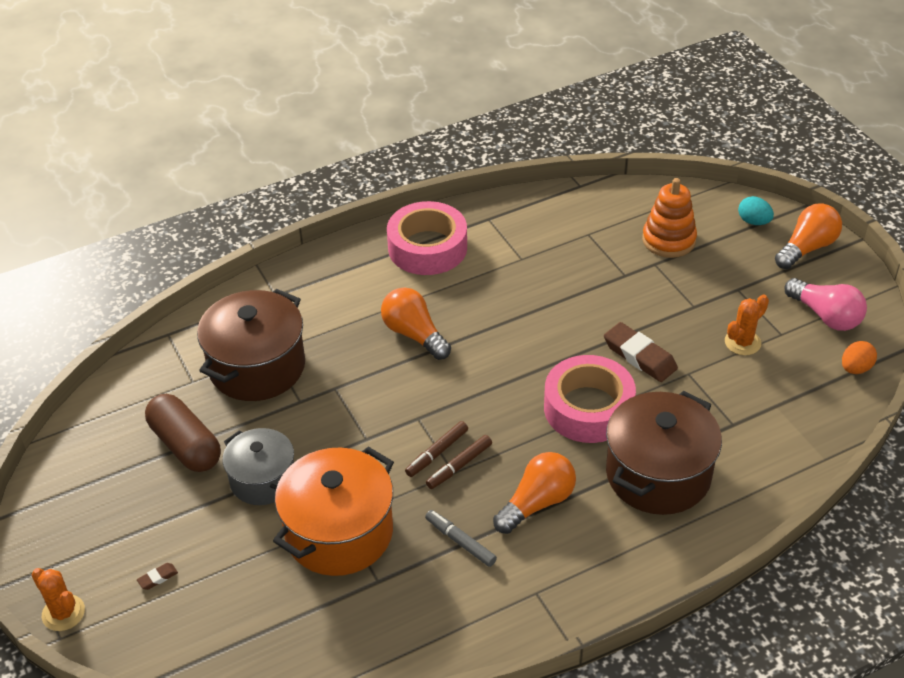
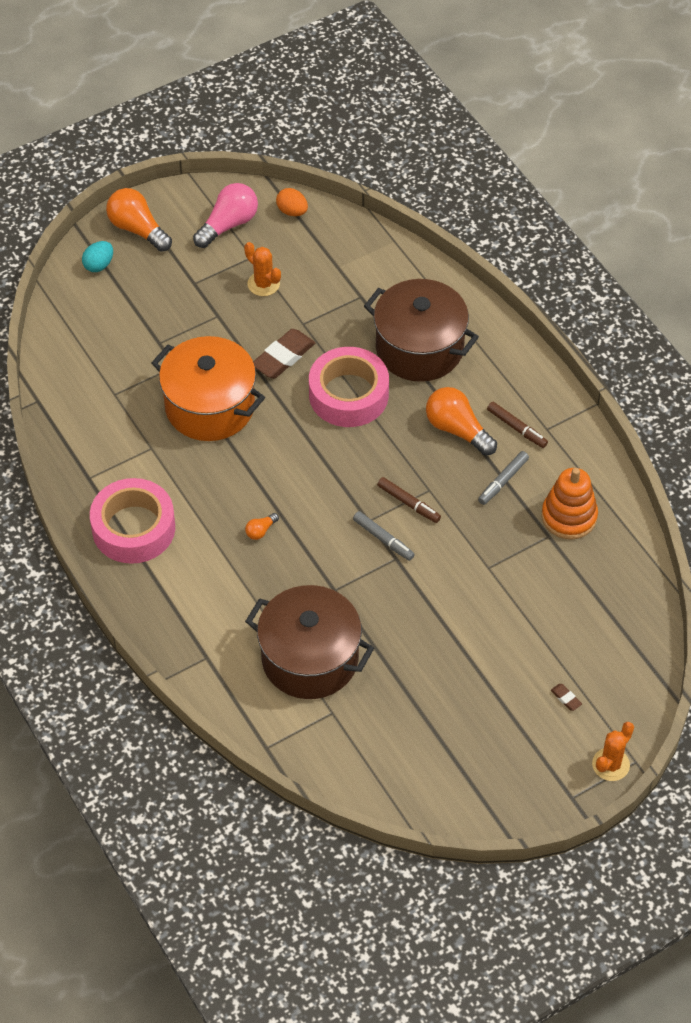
camera: 95 degrees left, 10 degrees up
(185, 445) = (414, 704): brown capsule -> none
(263, 480) = (451, 634): grey pot -> none
(339, 532) = (503, 568): orange pot -> orange pot (210, 406)
(392, 429) = (383, 539): none -> grey marker
(414, 334) = (261, 531): orange light bulb -> orange light bulb, size x0.46
(459, 466) = (422, 486): brown marker -> brown marker (517, 428)
(668, 240) = (125, 331): orange stacking toy -> orange stacking toy (569, 516)

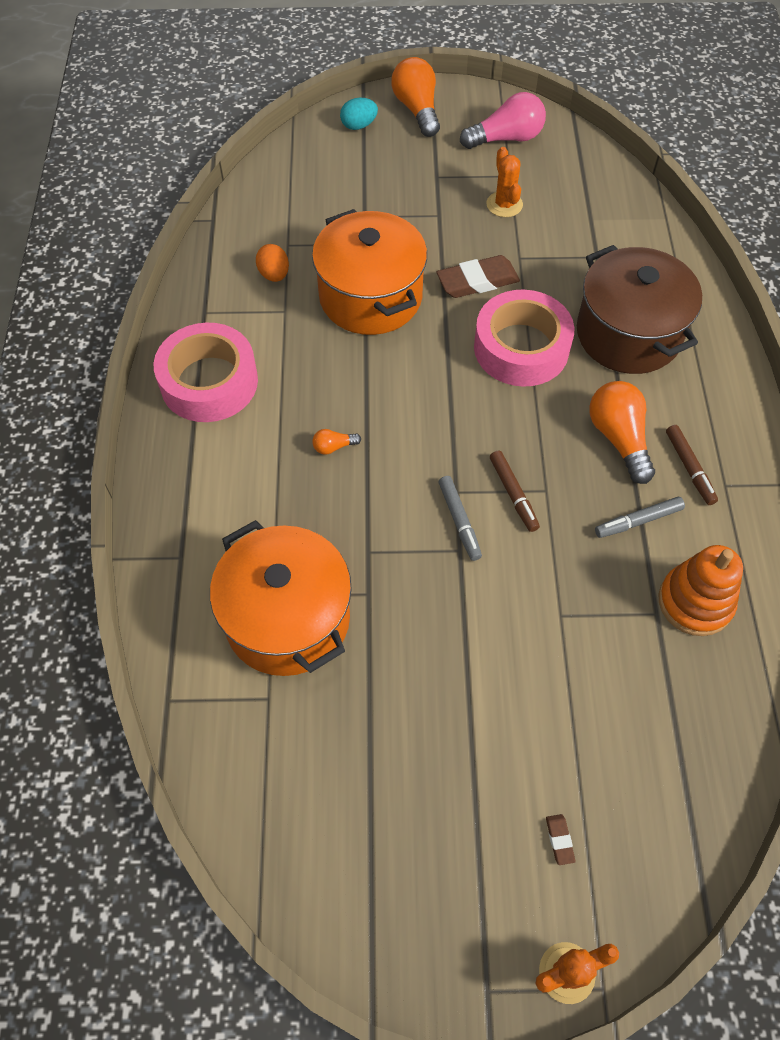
camera: 30 degrees right, 5 degrees up
(292, 211) = (577, 151): orange egg -> orange egg (274, 274)
(310, 659) = (287, 618): brown pot -> orange pot

